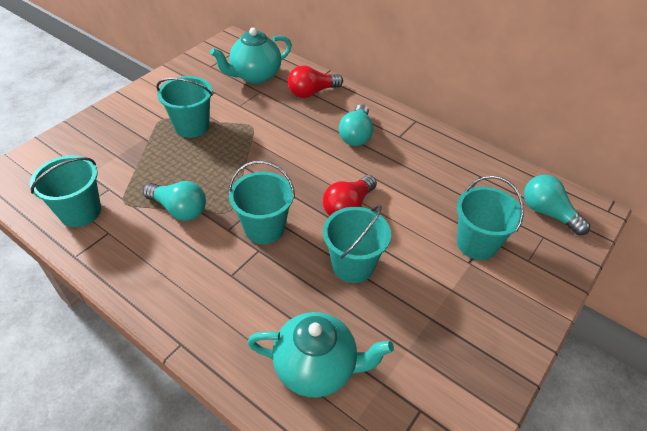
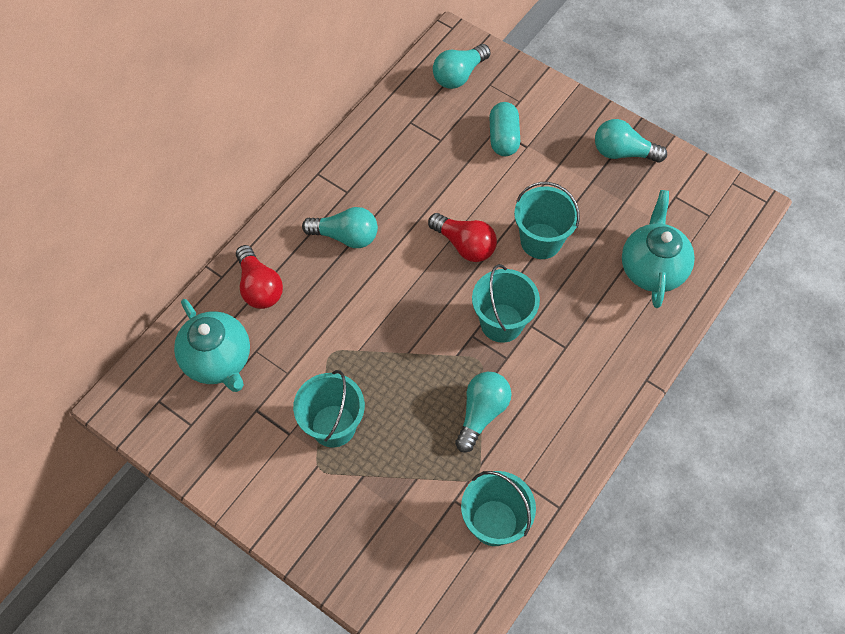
camera: 90 degrees left, 15 degrees up
(476, 243) = (503, 138): turquoise bucket -> turquoise capsule
(478, 356) = (623, 152): none -> turquoise light bulb

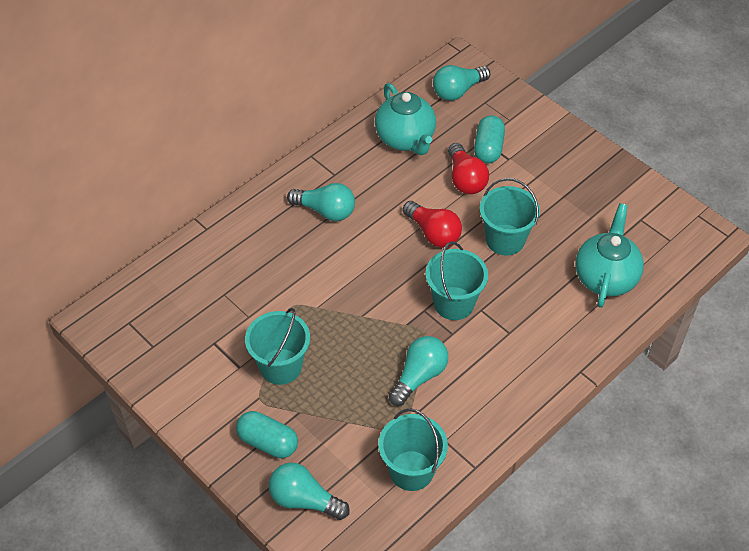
camera: 10 degrees right, 10 degrees down
(219, 361) = (189, 297): turquoise teapot -> turquoise teapot (406, 139)
(259, 287) = (238, 242): red light bulb -> red light bulb (465, 179)
(337, 516) = (268, 442): none -> turquoise capsule
(623, 152) = (598, 175): turquoise light bulb -> turquoise light bulb (304, 500)

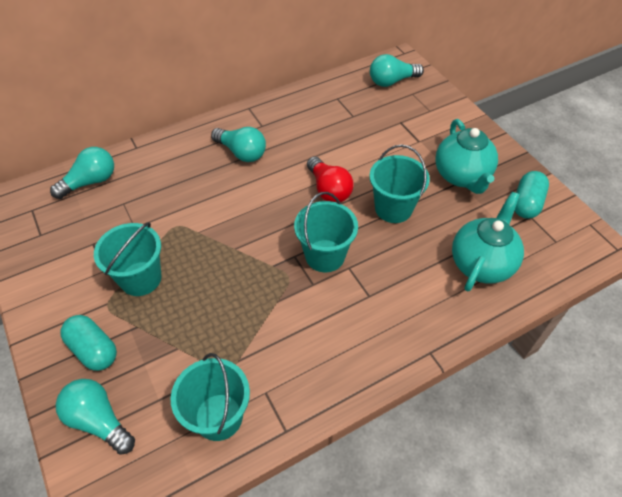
camera: 15 degrees right, 0 degrees up
(406, 139) = (333, 110): turquoise teapot -> turquoise teapot (462, 176)
(419, 376) = (265, 319): turquoise light bulb -> turquoise light bulb (90, 182)
(465, 179) = (374, 150): red light bulb -> none
(488, 148) = (403, 129): turquoise capsule -> turquoise capsule (526, 203)

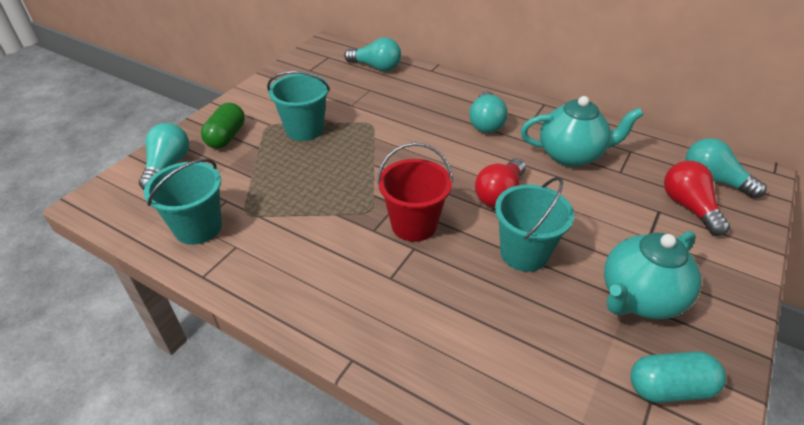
camera: 60 degrees right, 10 degrees down
(93, 349) = (226, 137): turquoise capsule -> green capsule
(325, 256) = (414, 225): turquoise bucket -> red bucket
(406, 107) = (688, 207): none -> red light bulb
(481, 263) = (518, 368): turquoise teapot -> turquoise teapot (571, 155)

